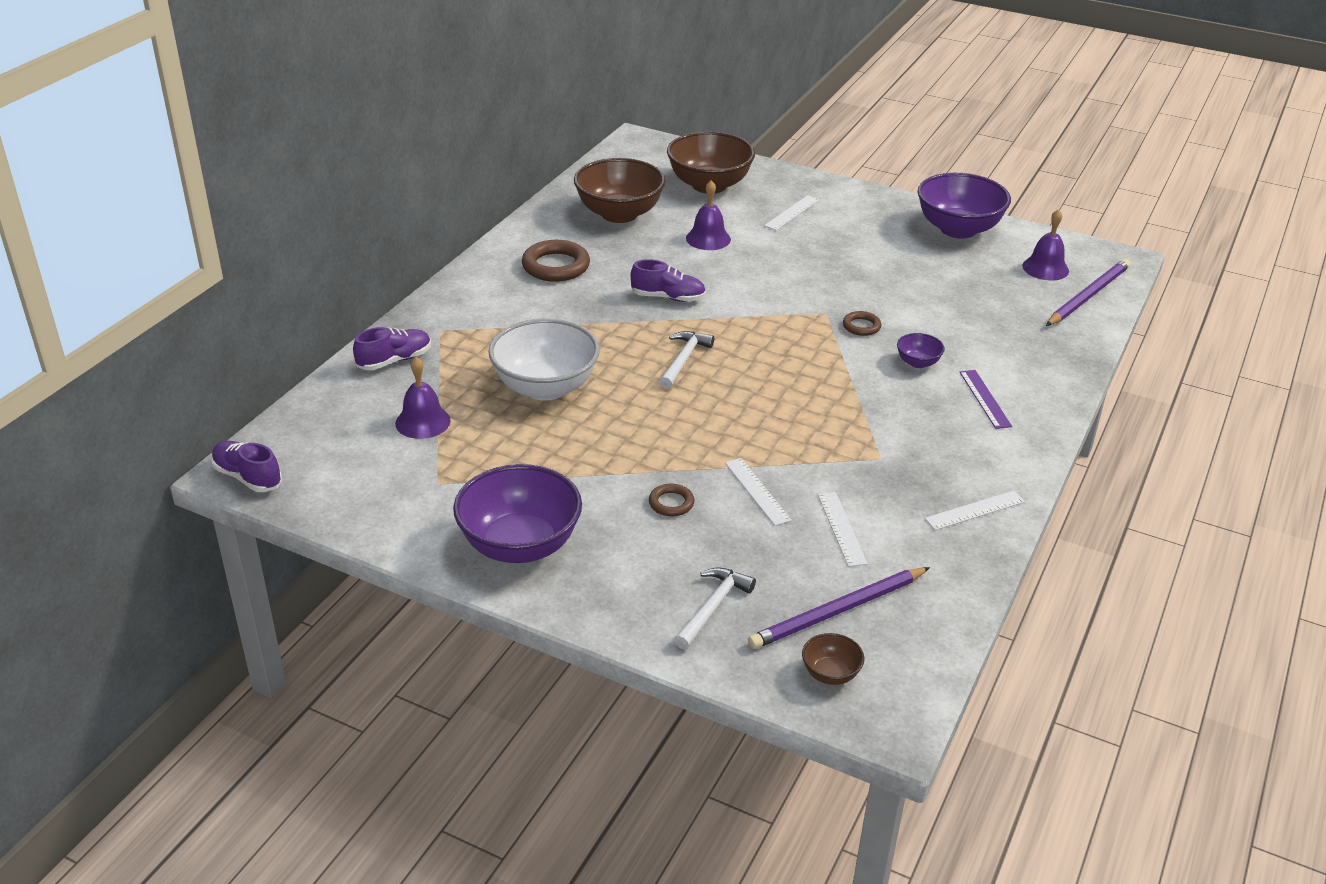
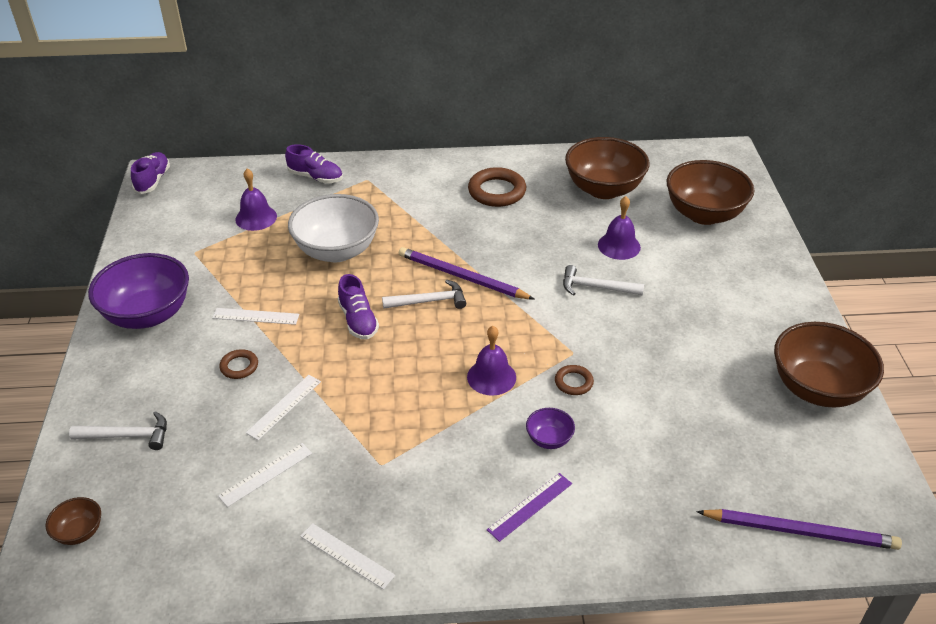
camera: 60 degrees right, 5 degrees up
(668, 297) = (509, 259): purple shoe -> purple shoe (358, 320)
(752, 270) = (596, 287): none -> white hammer
(792, 213) = (716, 274): white ruler -> white ruler (256, 316)
(837, 611) = (157, 509): purple pencil -> purple pencil (462, 277)
(958, 229) = (817, 389): purple bowl -> brown bowl
(1045, 268) = (818, 479): purple bell -> purple bell (491, 377)

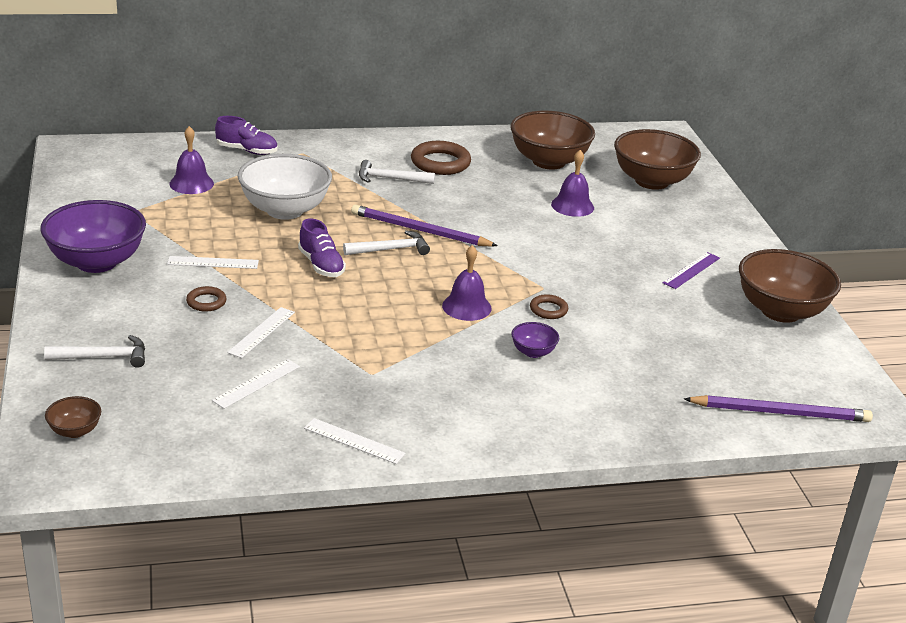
camera: 10 degrees left, 10 degrees down
(153, 181) = (69, 153): purple shoe -> none
(530, 506) = (525, 401): purple ruler -> purple ruler (691, 270)
(596, 287) = (556, 238): white hammer -> white hammer (390, 179)

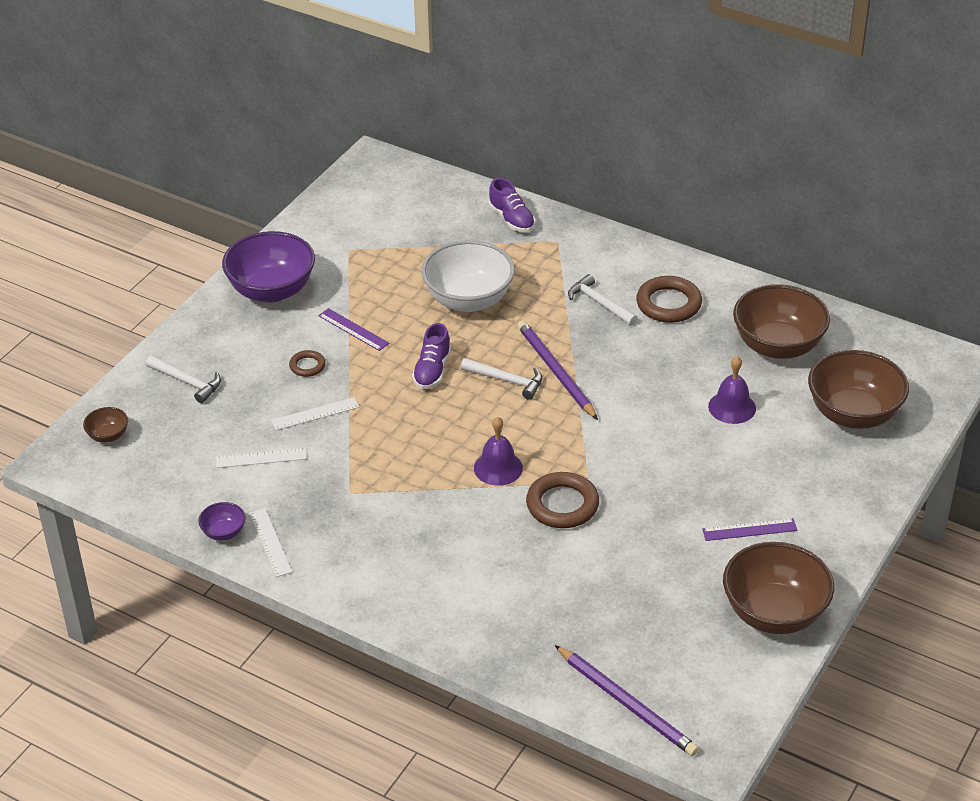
camera: 45 degrees right, 10 degrees up
(191, 183) = (426, 238): purple bell -> none
(213, 262) = (353, 329): white ruler -> purple ruler
(533, 352) = (496, 538): purple bowl -> purple bowl (224, 532)
(548, 310) = (562, 505): brown ring -> brown ring, size x1.87

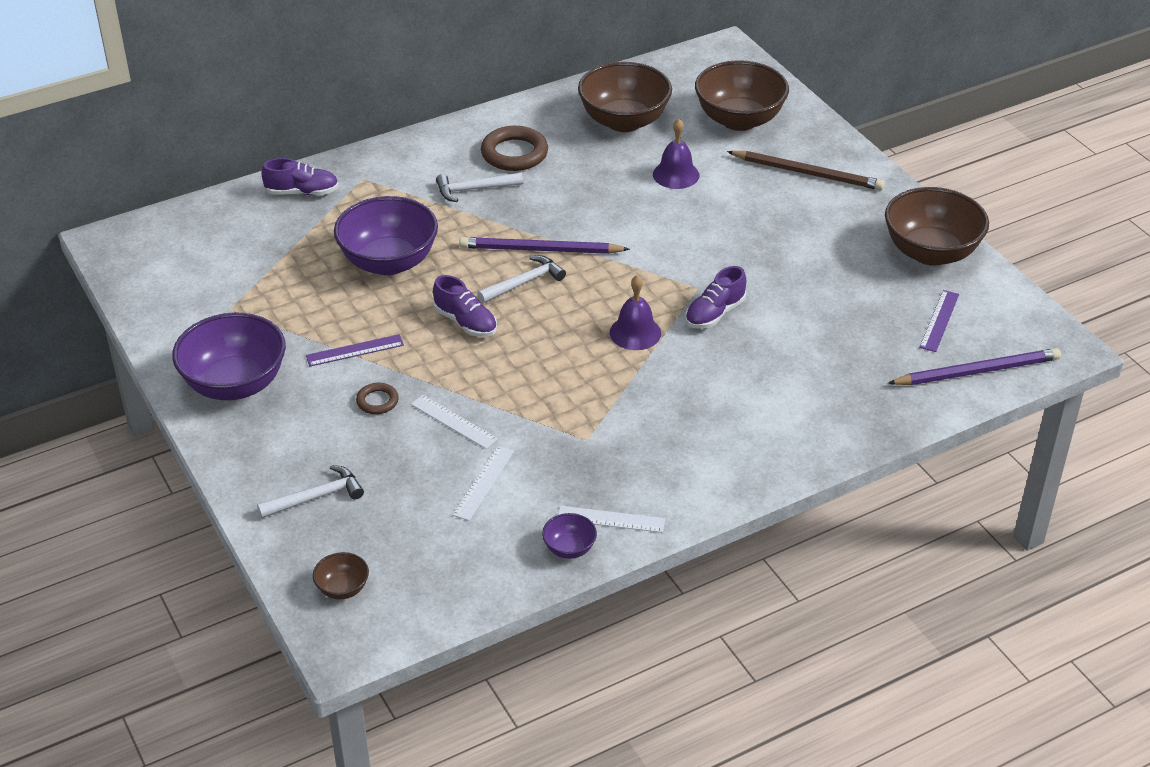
camera: 60 degrees left, 0 degrees up
(315, 414) = (453, 421): white ruler -> white ruler turned 60 degrees counterclockwise
(468, 300) = (389, 262): white bowl -> purple bowl
(562, 505) = (714, 313): brown ring -> purple shoe
(749, 530) = (827, 226): purple ruler -> purple ruler (939, 320)
(816, 488) = (808, 173): none -> brown pencil

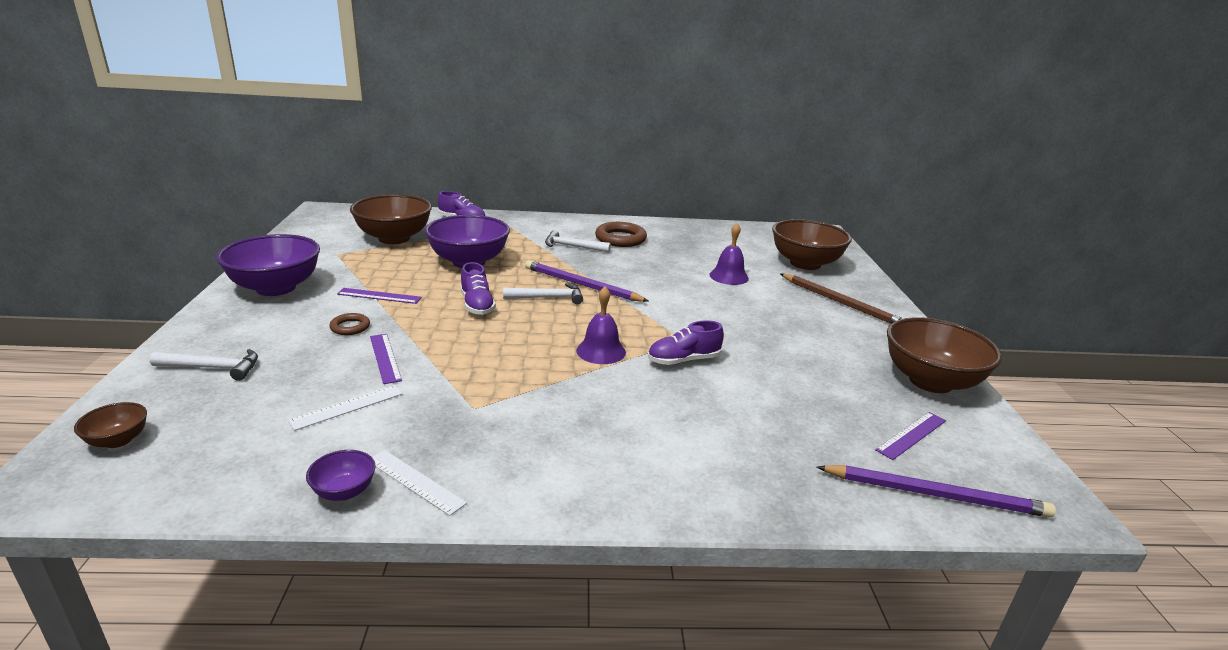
camera: 25 degrees right, 15 degrees down
(453, 421) = (385, 358): white ruler -> purple ruler
(624, 121) = (715, 244): brown bowl -> brown bowl (394, 238)

